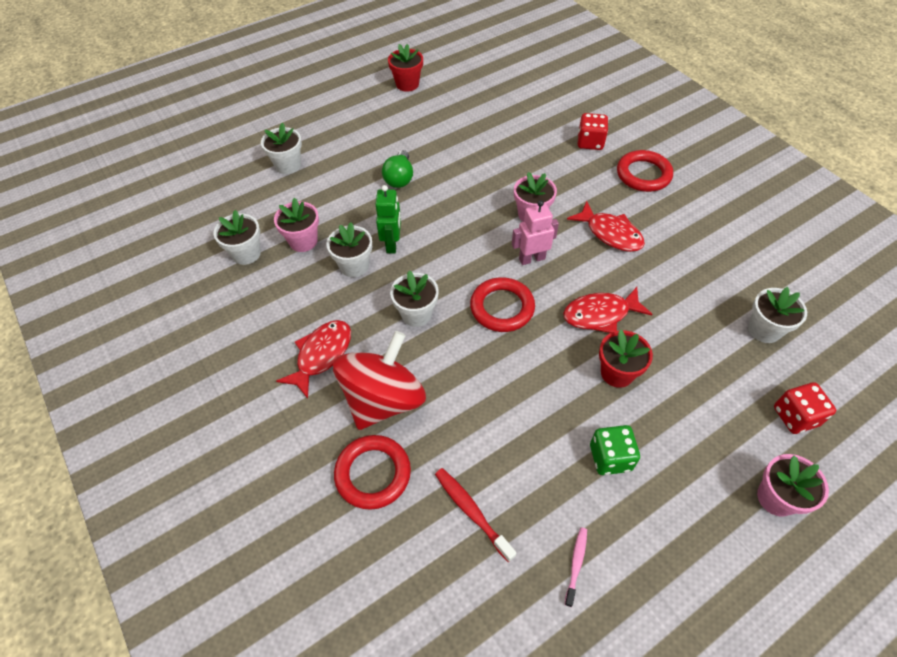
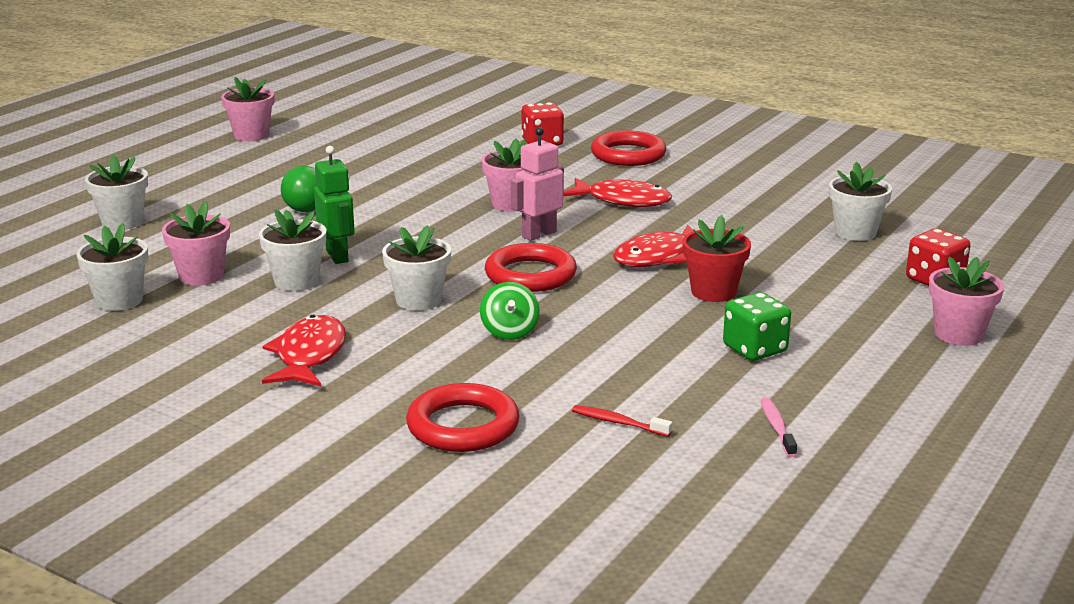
camera: 25 degrees left, 30 degrees down
(383, 399) = (428, 370): red spinning top -> none
(407, 84) = (251, 135): red flower pot -> pink flower pot
(455, 372) = (509, 331): none -> green spinning top
(471, 511) = (618, 422): red toothbrush -> red toothbrush, size x0.66

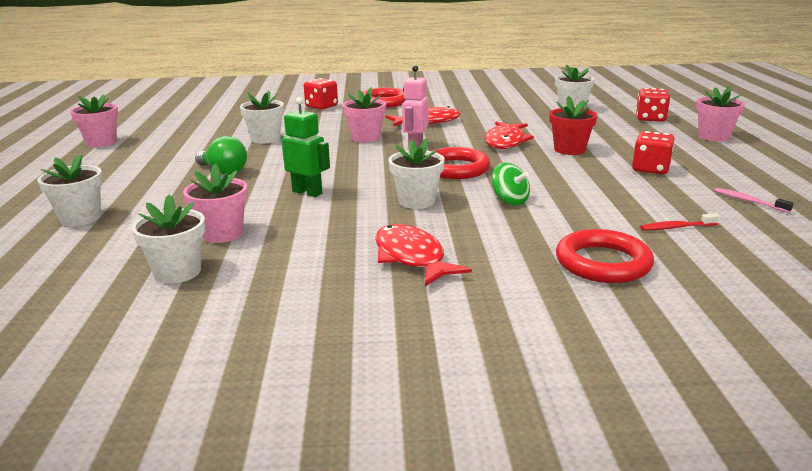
camera: 35 degrees left, 0 degrees up
(296, 281) = (307, 215): white flower pot -> white flower pot (265, 139)
(755, 349) = (650, 169): green dice -> red dice

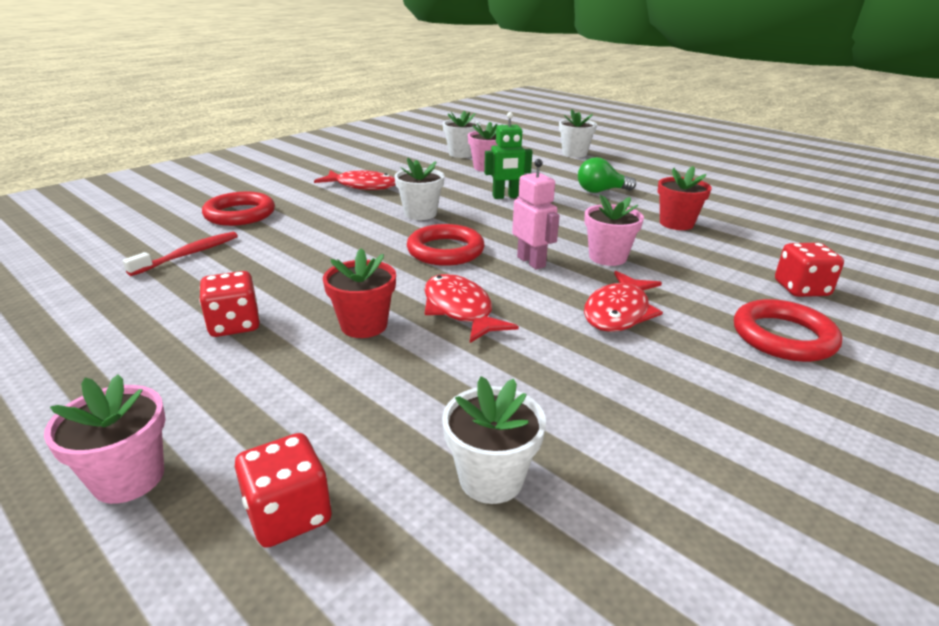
camera: 135 degrees right, 5 degrees up
(101, 142) = (753, 181): pink flower pot -> none
(265, 139) = (676, 223): white flower pot -> red flower pot
(509, 201) = (351, 235): green spinning top -> none
(676, 227) = (189, 254): red toothbrush -> red toothbrush, size x1.53
(749, 201) = (106, 309): pink toothbrush -> none

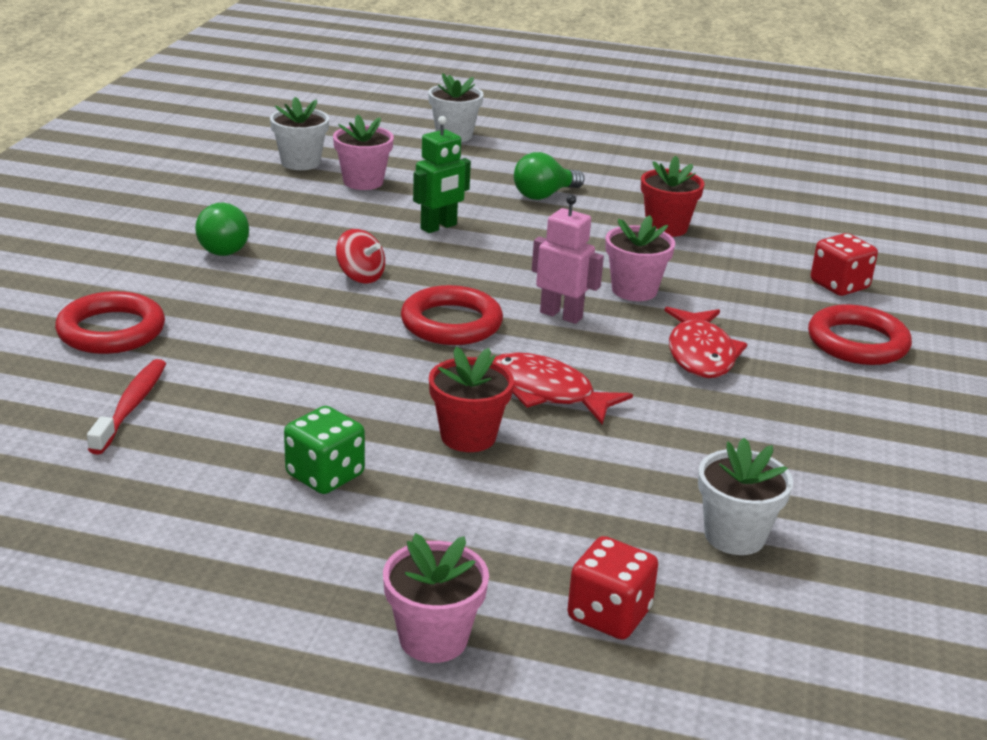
camera: 30 degrees left, 0 degrees up
(234, 325) = (325, 475): red dice -> green dice
(362, 186) = (226, 247): red fish -> green light bulb
(420, 214) = (360, 276): white flower pot -> red spinning top

